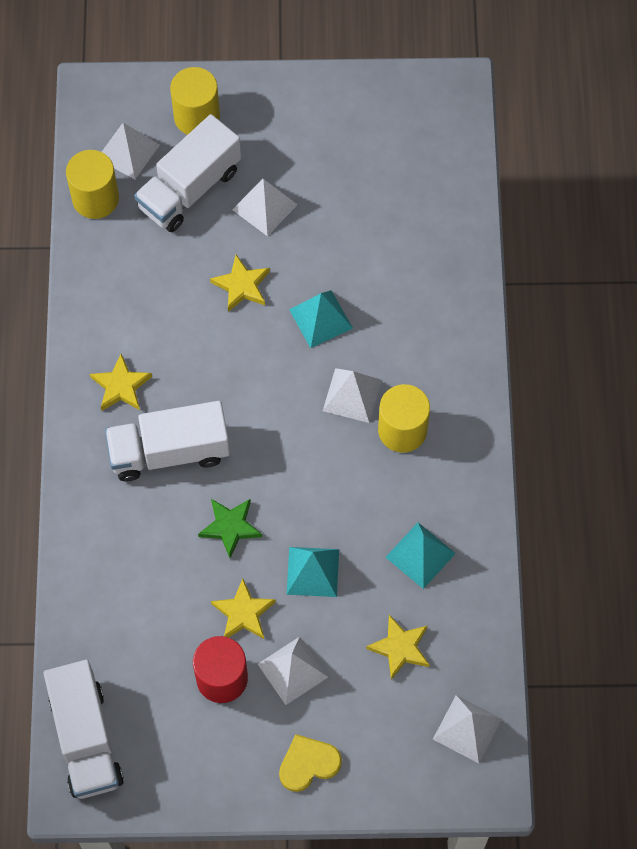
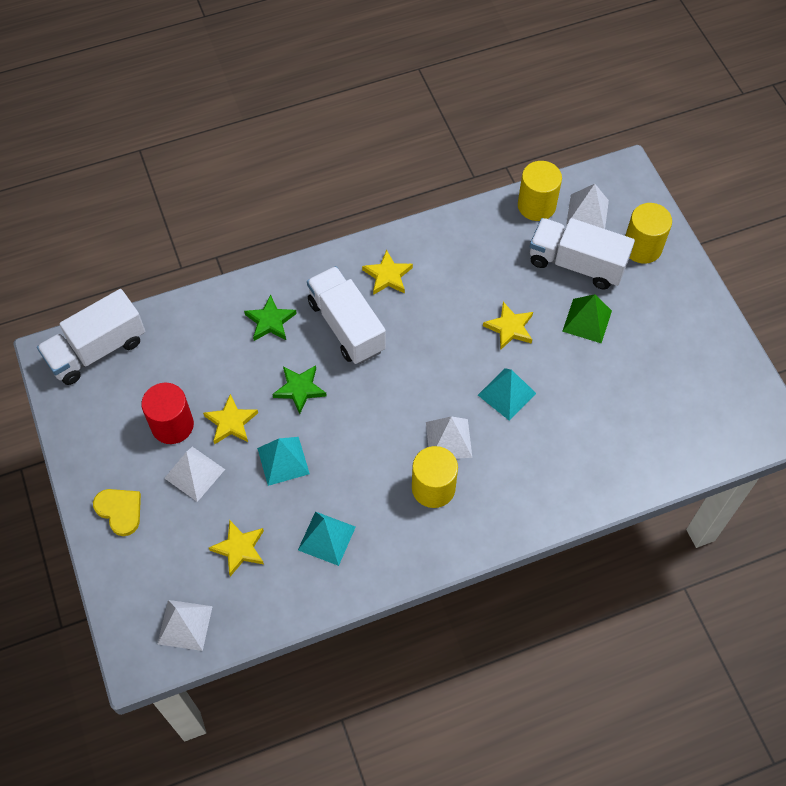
camera: 70 degrees right, 5 degrees down
(128, 532) = (270, 321): none -> green star
(264, 207) = (587, 321): white pyramid -> green pyramid

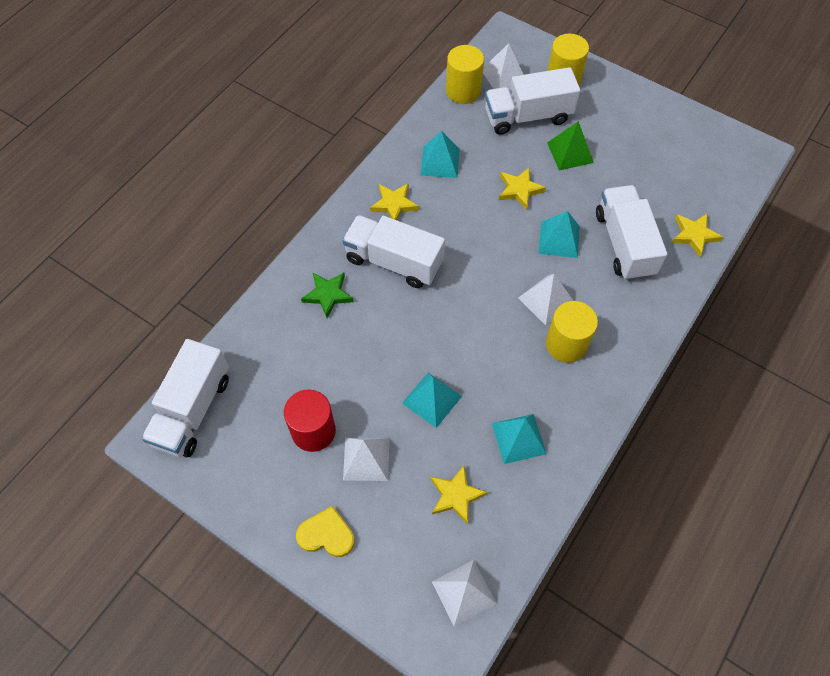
camera: 35 degrees left, 0 degrees up
(231, 422) = (362, 396): yellow star -> yellow star (694, 235)
(299, 389) = (397, 334): green star -> none
(459, 260) = (440, 162): none -> turquoise pyramid
(563, 434) = (624, 244): none -> white truck

